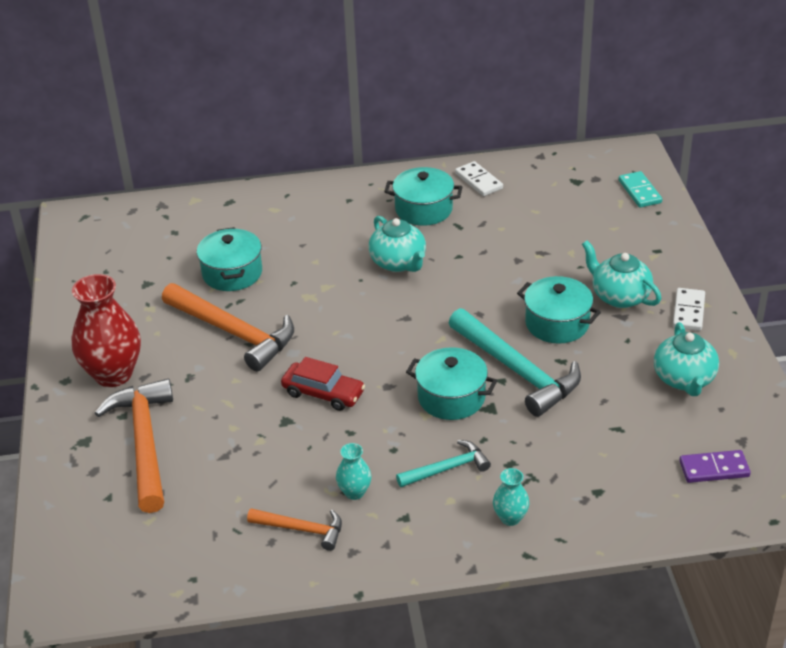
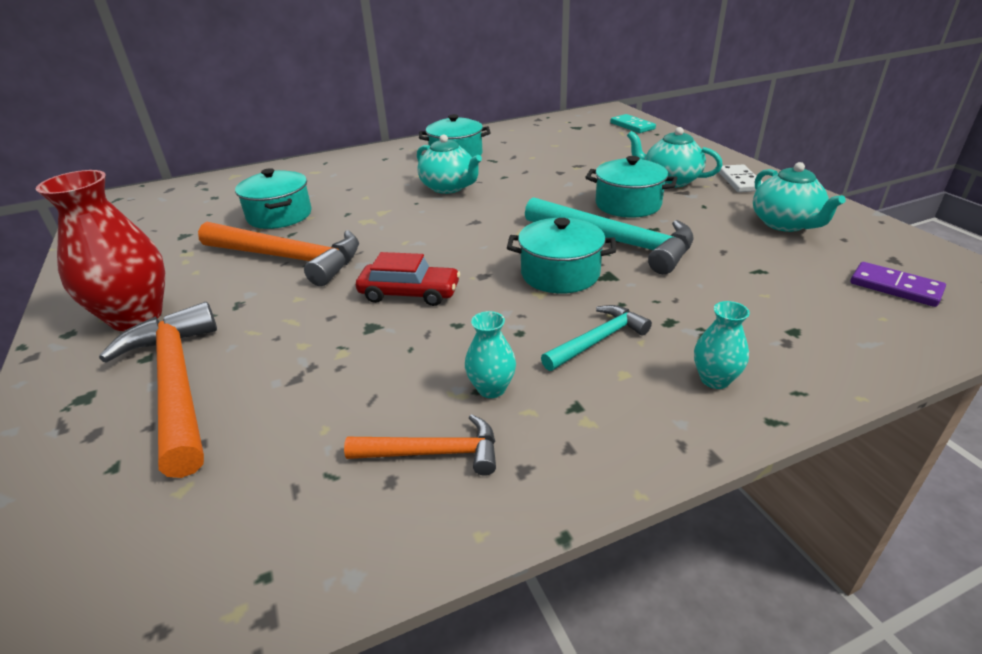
camera: 15 degrees left, 5 degrees down
(478, 181) = (495, 136): white domino -> none
(714, 469) = (895, 287): purple domino -> purple domino turned 60 degrees clockwise

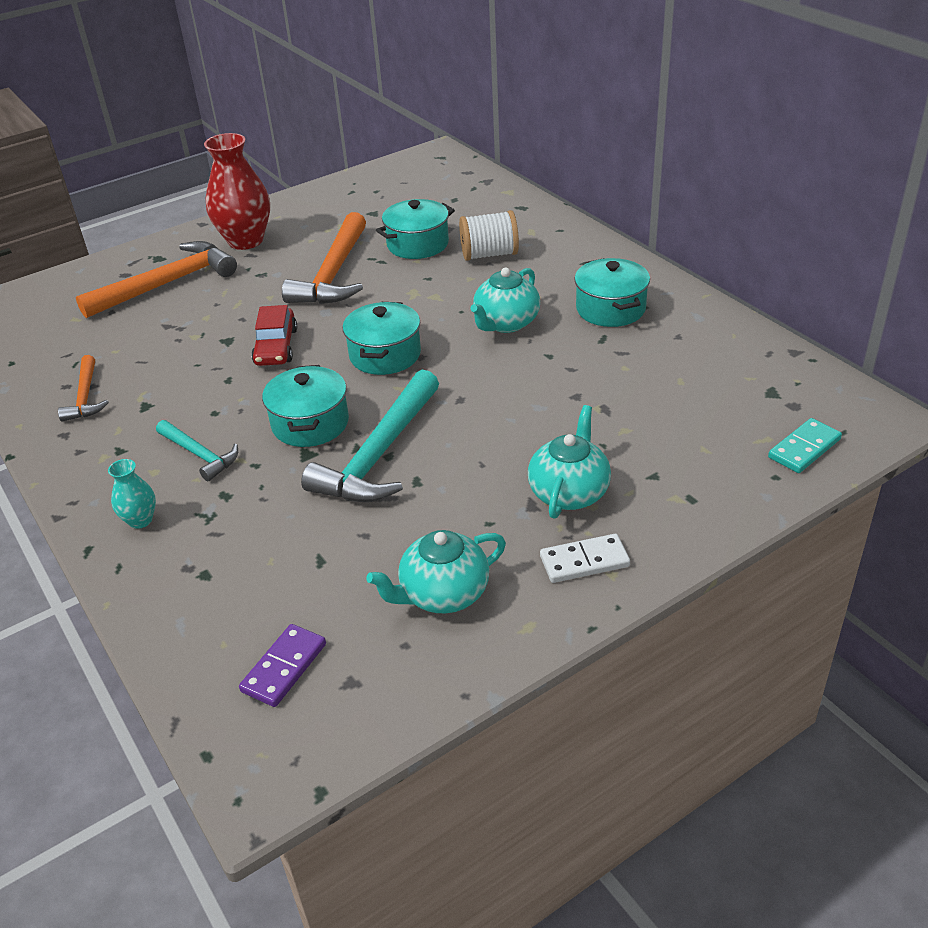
camera: 80 degrees right, 5 degrees up
(334, 188) = (489, 254): none -> white spool
(491, 388) = (145, 409): turquoise vase -> none
(628, 204) = (481, 458): turquoise pot -> turquoise pot (385, 355)

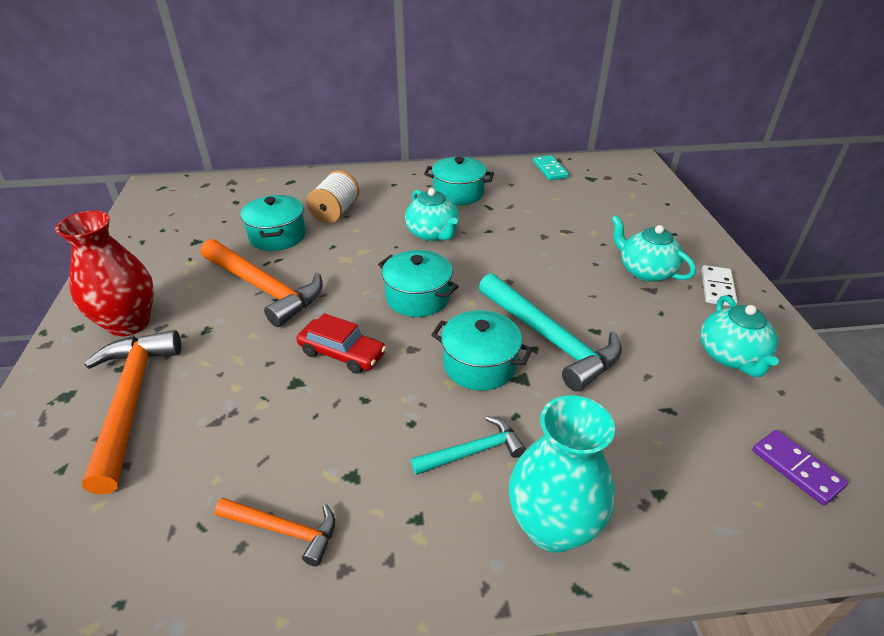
camera: 65 degrees left, 0 degrees up
(140, 520) = (552, 527): turquoise vase -> turquoise vase, size x2.09
(804, 448) = (648, 188): turquoise domino -> turquoise domino (550, 170)

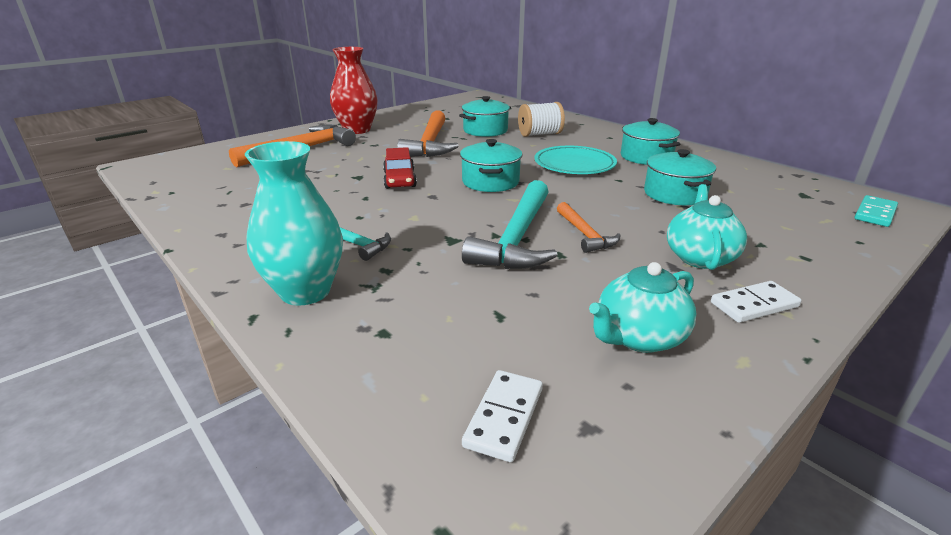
camera: 55 degrees right, 10 degrees down
(284, 530) = (240, 210): orange hammer -> orange hammer (585, 234)
(433, 234) = (574, 165): turquoise teapot -> turquoise plate
(479, 365) = (447, 221): turquoise pot -> turquoise pot (674, 194)
(550, 170) = (770, 176): turquoise domino -> turquoise domino (875, 213)
(796, 468) = (504, 417): purple domino -> white domino

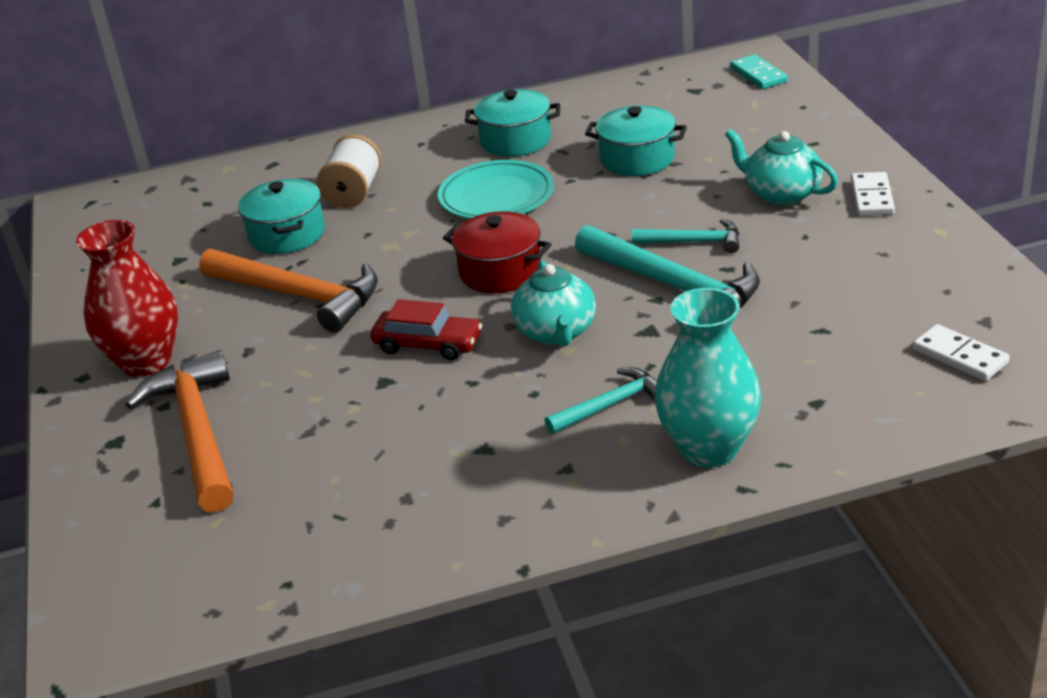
camera: 60 degrees left, 5 degrees up
(490, 182) = (500, 271): turquoise pot -> red pot
(585, 234) = (694, 242): orange hammer -> turquoise hammer
(638, 337) = (889, 267): turquoise teapot -> turquoise teapot (556, 332)

